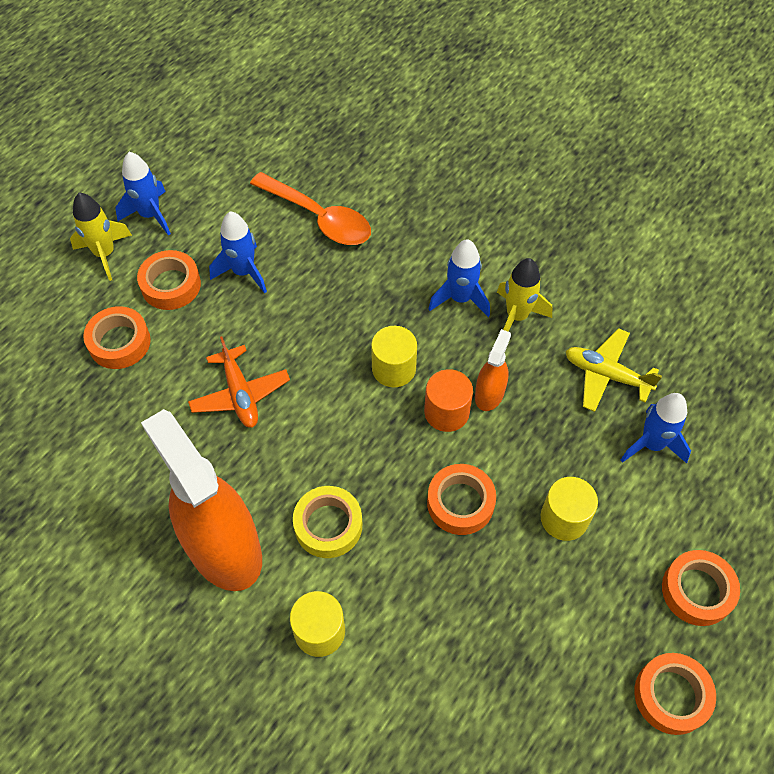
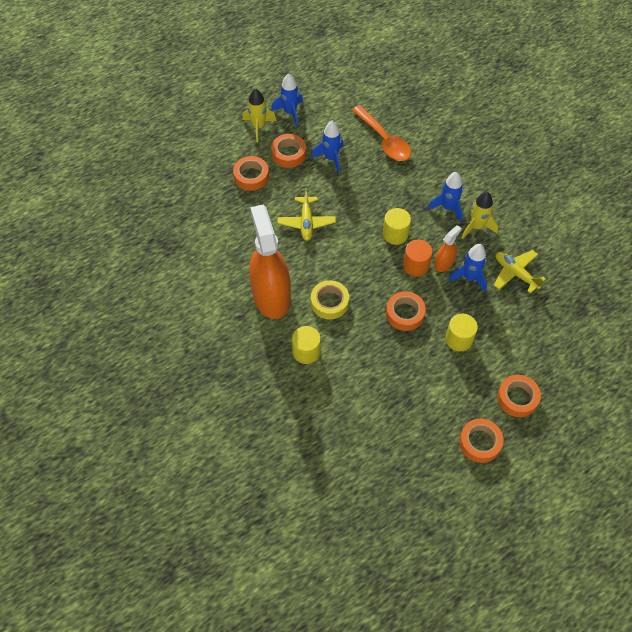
camera: 20 degrees right, 0 degrees up
(240, 394) = (306, 222): orange plane -> yellow plane
(651, 444) = (525, 317): blue rocket -> blue rocket (469, 277)

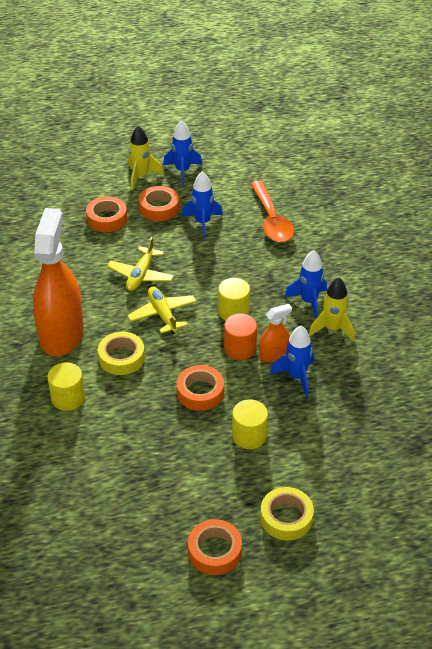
camera: 20 degrees right, 15 degrees down
(515, 273) = (354, 387): yellow plane -> yellow plane (162, 314)
(517, 398) = (286, 518): orange tape -> yellow tape

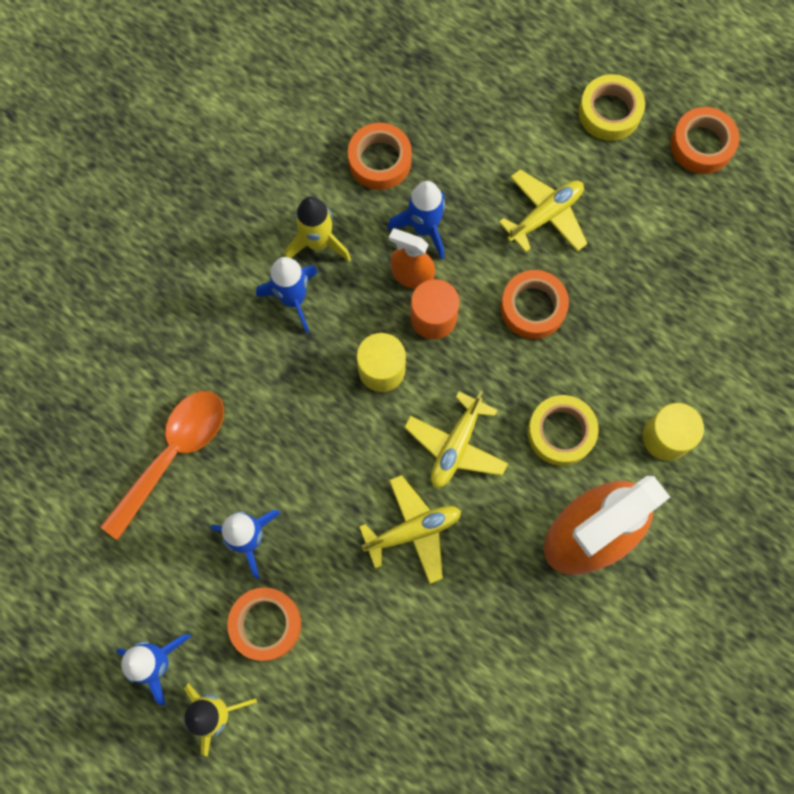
camera: 130 degrees left, 30 degrees up
(107, 218) = (345, 676): orange tape -> orange tape (380, 160)
(249, 436) = (545, 215): yellow cylinder -> yellow plane

